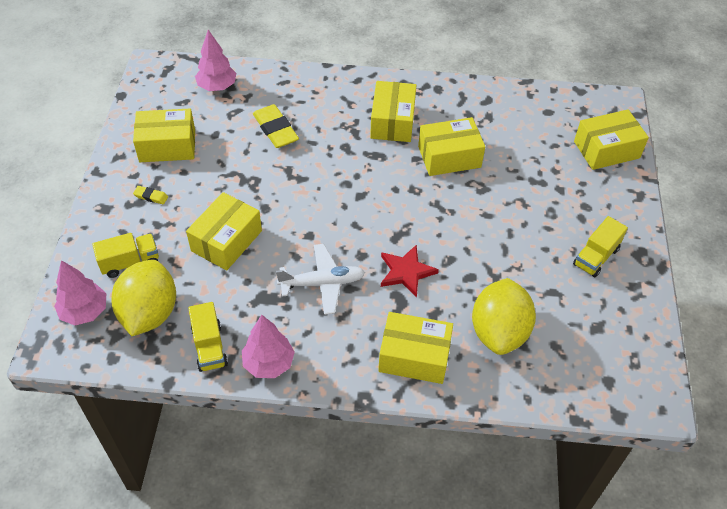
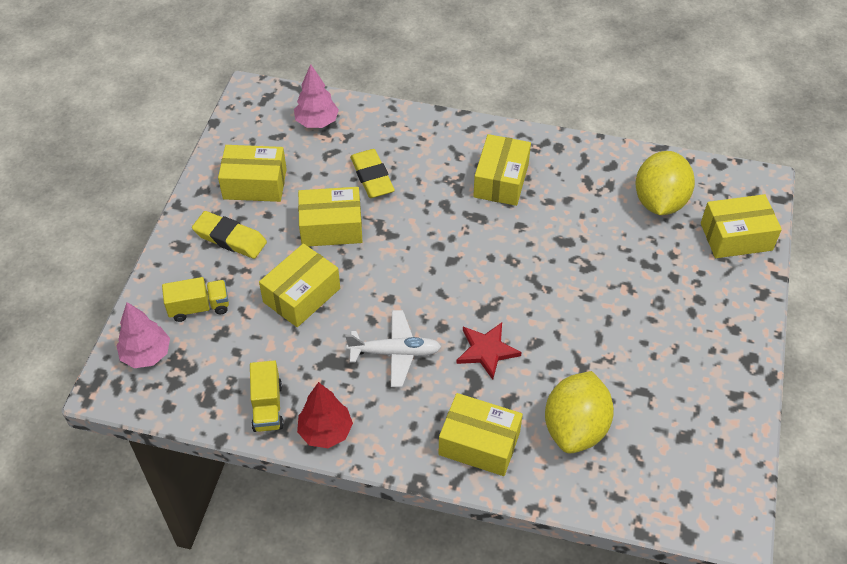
camera: 10 degrees right, 0 degrees up
(149, 313) = (211, 364): yellow lemon -> yellow lemon (659, 201)
(151, 196) = (230, 238): yellow eraser -> yellow eraser, size x2.06
(269, 363) = (326, 432): pink tree -> red tree
(449, 157) = (556, 227): yellow box -> yellow box (331, 227)
(596, 257) = (699, 358): yellow truck -> none

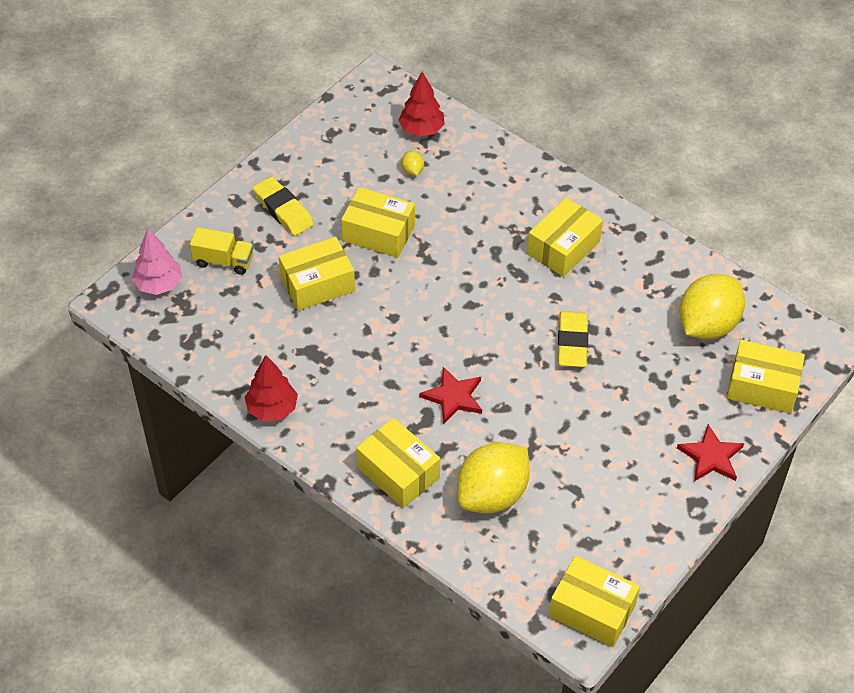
camera: 25 degrees right, 0 degrees up
(255, 184) = (332, 168): yellow box -> yellow box (592, 610)
(267, 407) = (235, 368): yellow truck -> none
(317, 122) = (421, 129): pink tree -> red tree
(330, 160) = (412, 170): none -> yellow lemon
(372, 177) = (443, 200): yellow eraser -> yellow eraser (572, 342)
(395, 353) = (371, 366): white plane -> none
(735, 314) = (711, 457): none -> red star

